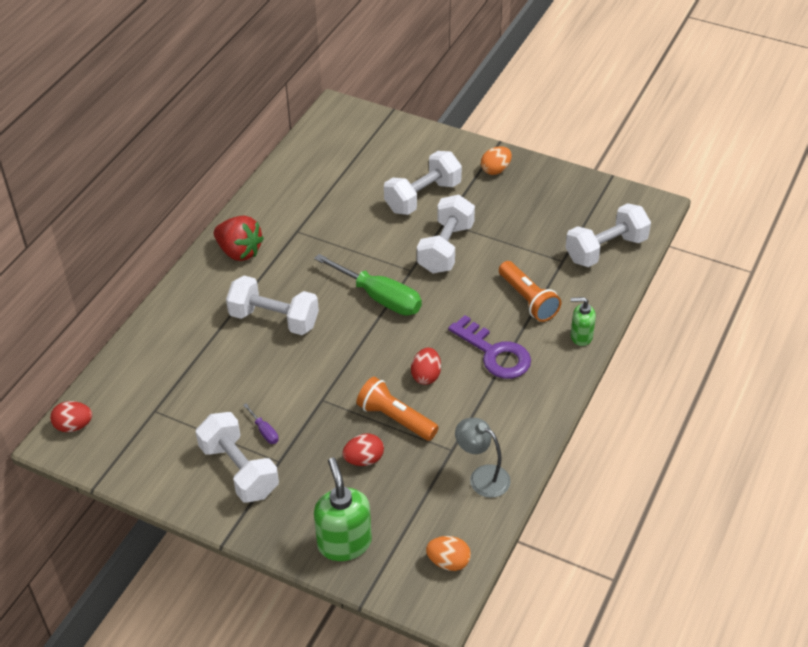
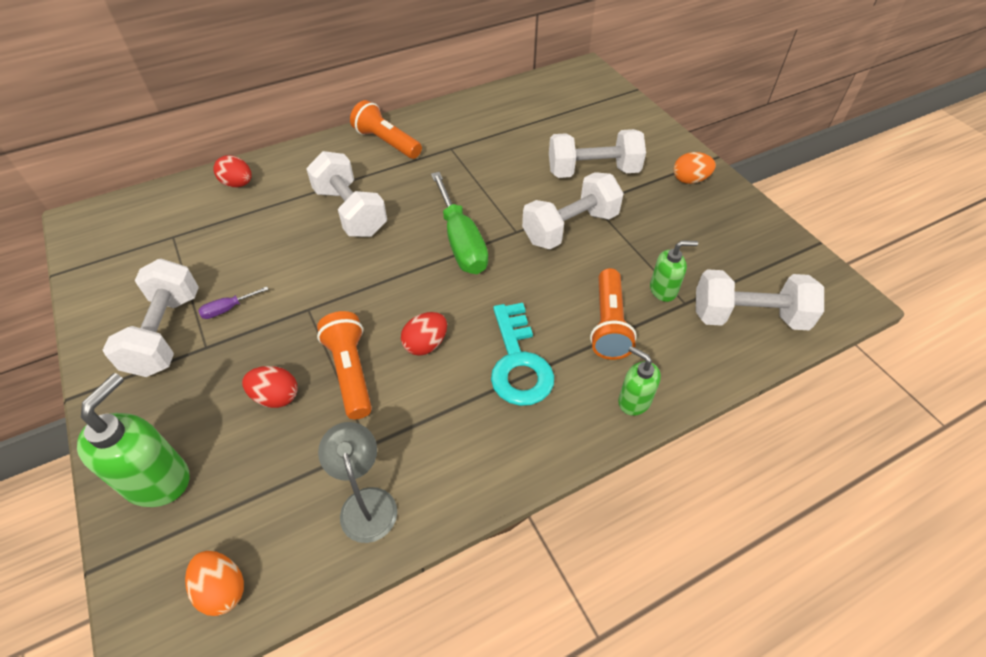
camera: 35 degrees right, 5 degrees up
(74, 426) = (106, 214): red egg -> red egg (238, 184)
(239, 252) = (386, 142): red strawberry -> orange flashlight
(264, 431) = (228, 309): purple screwdriver -> purple screwdriver turned 60 degrees clockwise
(495, 353) = (518, 363): purple key -> turquoise key
(542, 259) = (663, 290): none -> green soap dispenser

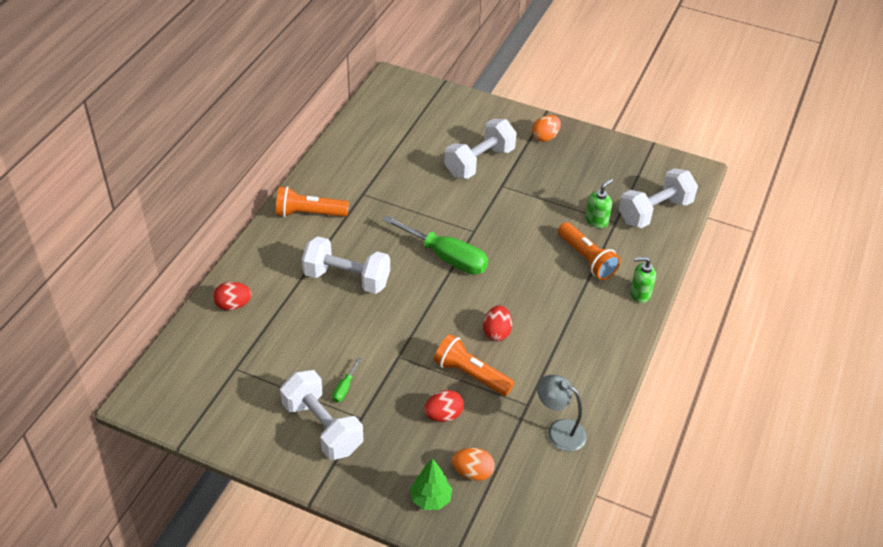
camera: 40 degrees left, 5 degrees down
(157, 479) = (430, 499): green soap dispenser -> green tree
(222, 589) = (534, 516): orange egg -> orange egg (473, 472)
(228, 309) = (344, 388): purple screwdriver -> green screwdriver
(518, 363) = (560, 310): turquoise key -> none
(570, 228) = (505, 210): white dumbbell -> none

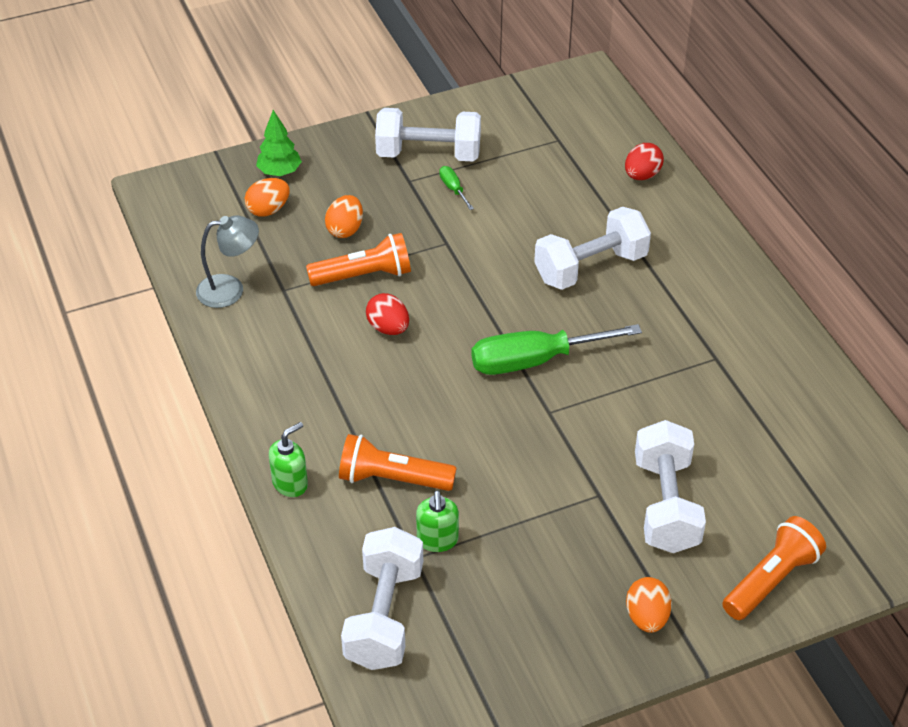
camera: 135 degrees right, 0 degrees up
(309, 213) = (726, 296): orange flashlight -> orange flashlight (771, 579)
(443, 415) = (345, 229): red egg -> orange egg

